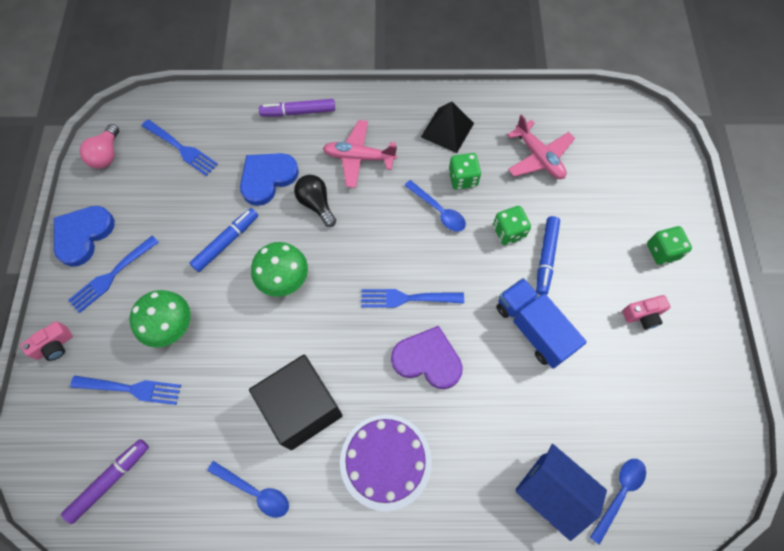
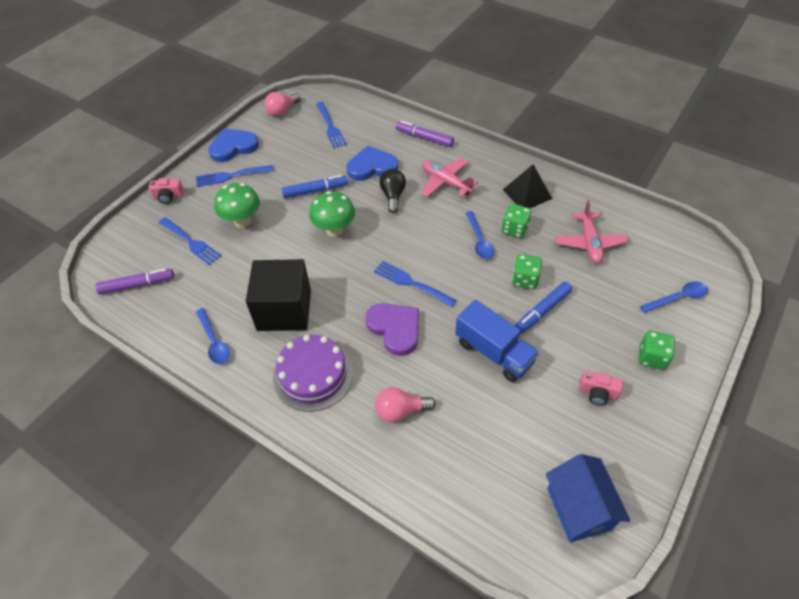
camera: 35 degrees right, 15 degrees down
(494, 444) = (400, 411): none -> pink light bulb
(533, 328) = (494, 352): blue truck -> blue truck turned 135 degrees clockwise
(551, 491) = (420, 469): blue house -> blue house (578, 508)
(619, 494) = (476, 506): blue spoon -> blue spoon (678, 298)

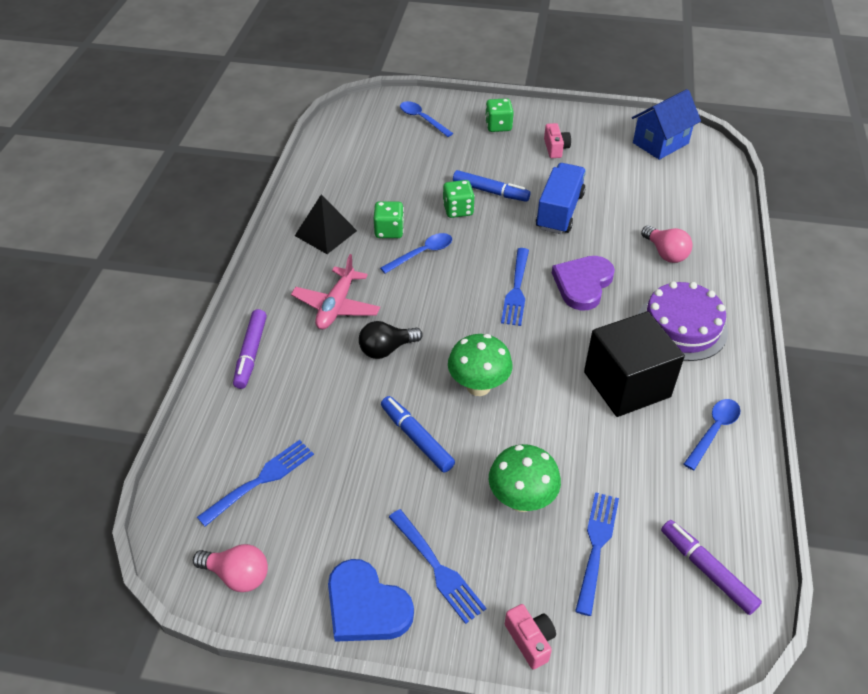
camera: 115 degrees left, 5 degrees down
(372, 167) = (337, 391): blue heart -> none
(589, 243) = (381, 177): pink plane -> none

